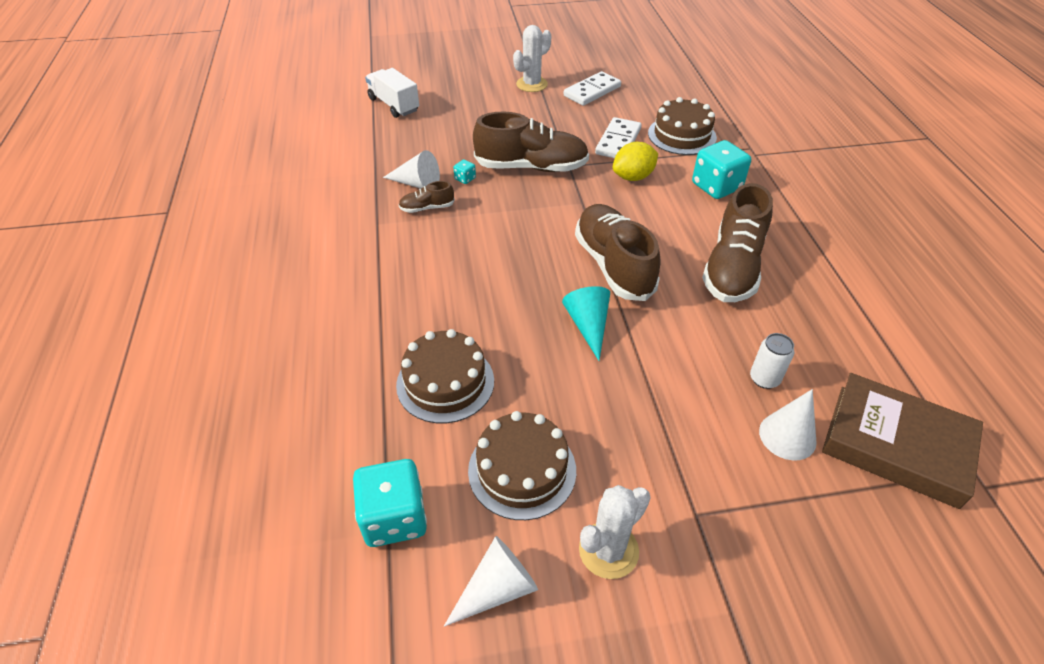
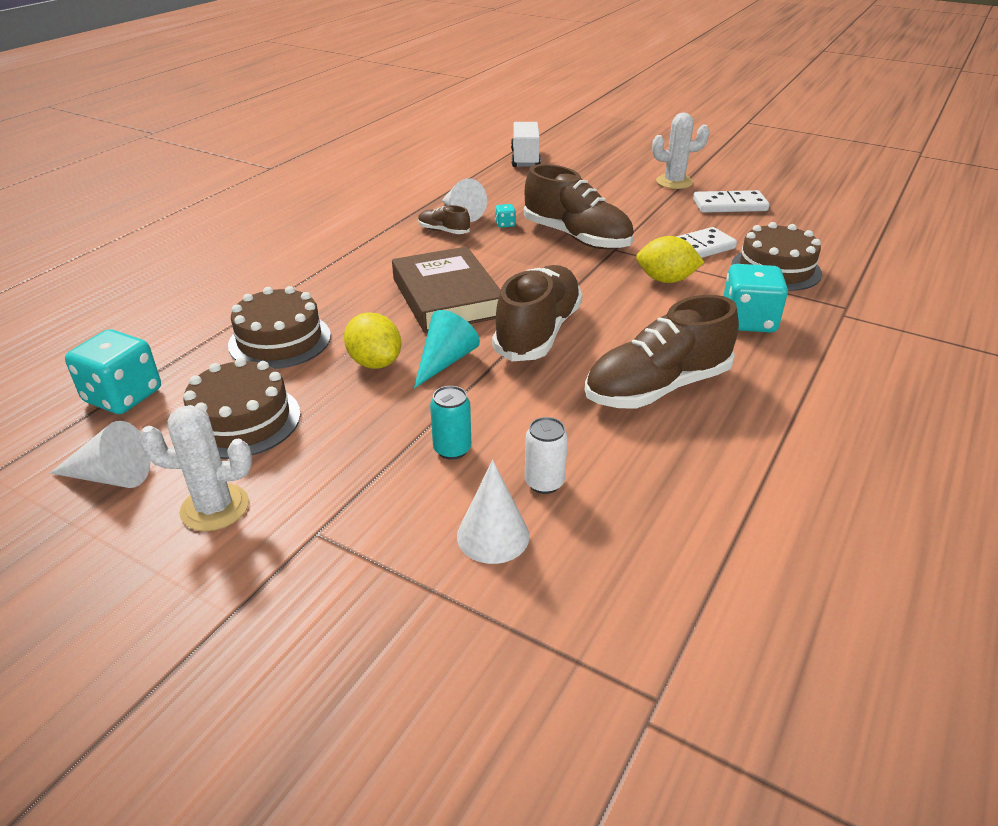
camera: 40 degrees right, 10 degrees down
(544, 357) = (375, 362): none -> yellow lemon
(686, 392) = (452, 449): none -> turquoise can
(896, 444) = (600, 616): brown book -> brown book (447, 297)

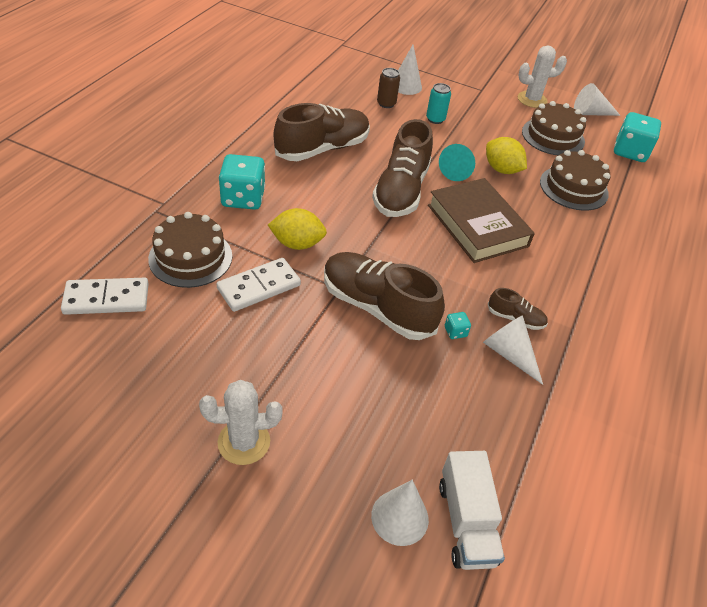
camera: 170 degrees right, 10 degrees up
(544, 483) = (386, 104): white can -> brown can
(567, 160) = (400, 517): none -> white cone
(729, 205) = (188, 377): white domino -> white domino (106, 299)

